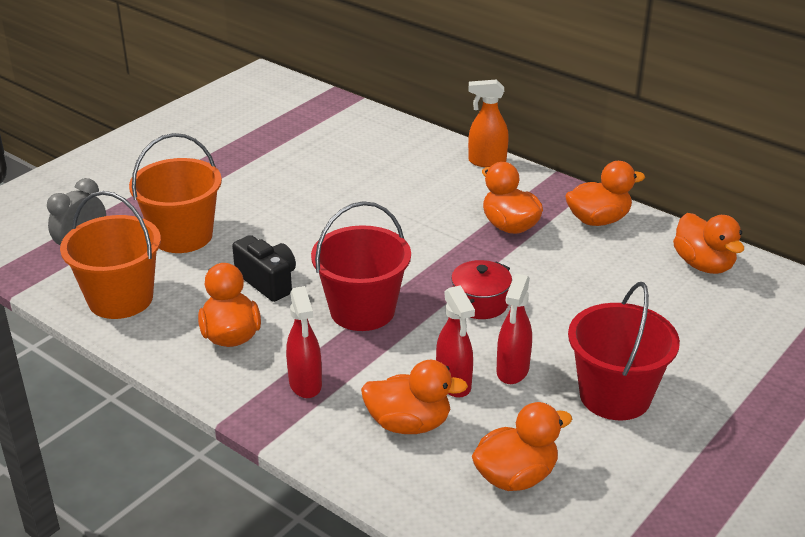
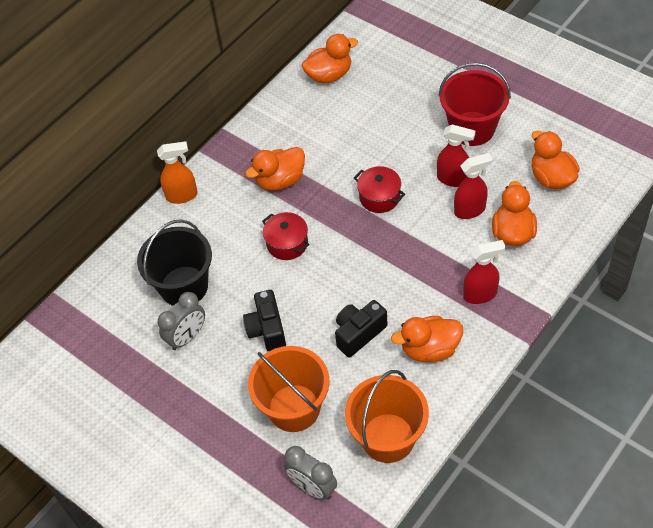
camera: 85 degrees left, 20 degrees up
(289, 218) = (267, 329): none -> black camera
(292, 170) = (187, 337): none -> grey clock
(358, 166) = (184, 286): none -> black bucket
(362, 310) = (393, 267): red bucket -> none
(410, 231) = (287, 243): none -> red pot
(486, 161) = (182, 196): orange spray bottle -> orange spray bottle turned 105 degrees counterclockwise
(598, 220) = (272, 128): orange duck -> none

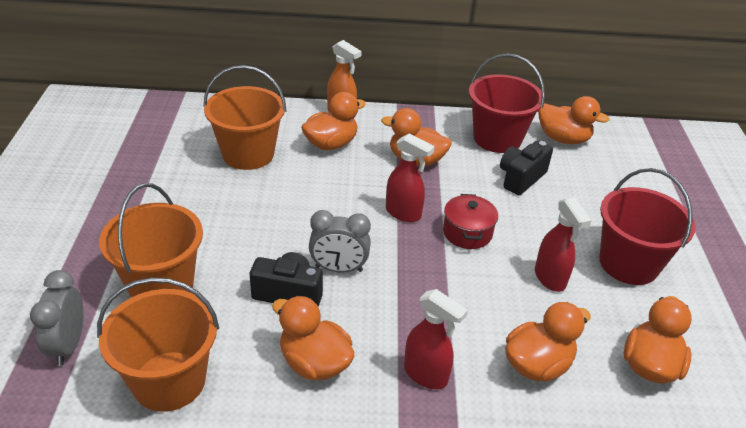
camera: 45 degrees right, 15 degrees down
(184, 286) = (248, 154): black bucket -> orange bucket
(187, 337) = (195, 179): grey clock -> grey clock (339, 269)
(216, 224) = (331, 144): none -> orange duck
(267, 329) = (242, 225): black camera -> black camera (521, 178)
(287, 243) = (351, 195): red pot -> none
(296, 114) = (497, 138): none -> red bucket
(470, 210) = (526, 311): red spray bottle -> red spray bottle (403, 213)

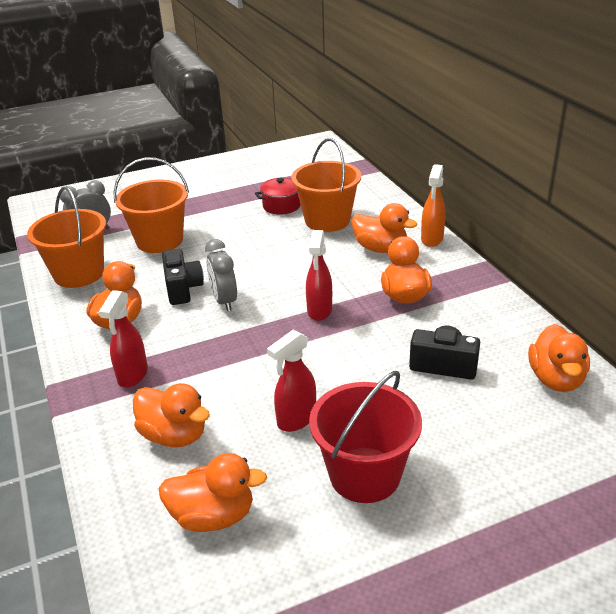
camera: 70 degrees right, 5 degrees down
(467, 233) = (322, 352): red pot -> red pot (281, 206)
(497, 138) = (498, 333): red bucket -> none

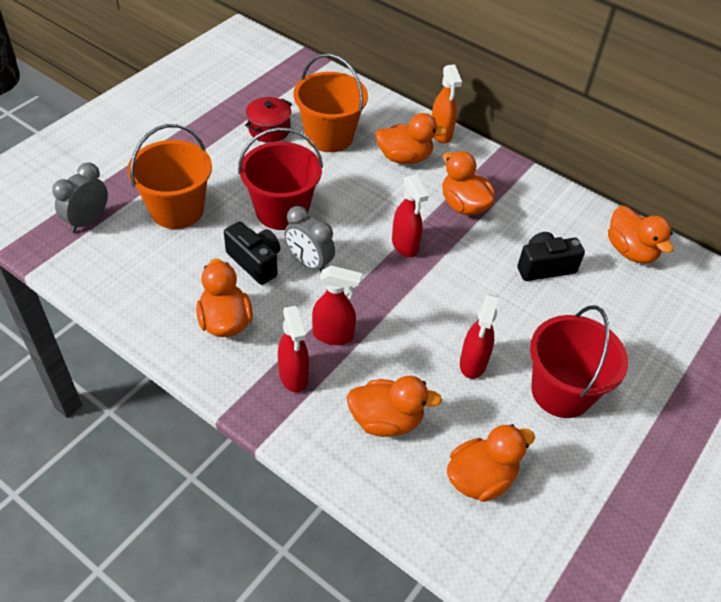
camera: 35 degrees left, 15 degrees up
(79, 274) = (125, 279): orange bucket -> none
(193, 357) = (333, 335): none -> red spray bottle
(238, 261) = (282, 211): none -> red bucket

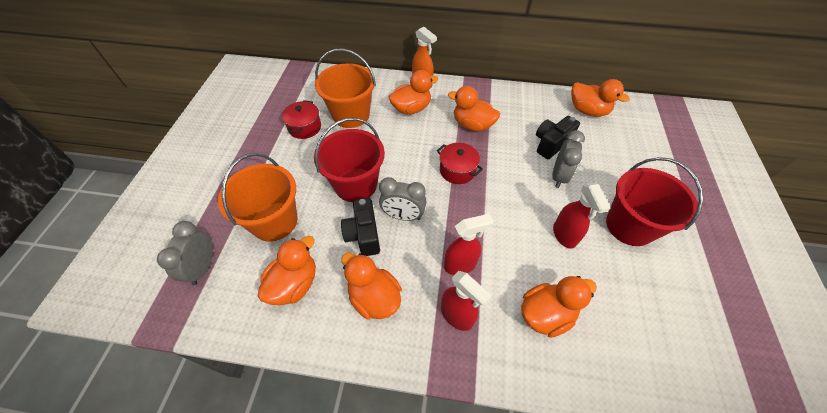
camera: 25 degrees left, 5 degrees up
(255, 262) = (363, 235): black camera -> black camera turned 120 degrees counterclockwise
(405, 245) = (457, 170): red spray bottle -> red pot
(480, 478) = (638, 323): orange duck -> orange duck (294, 284)
(522, 304) = (559, 176): none -> grey clock

